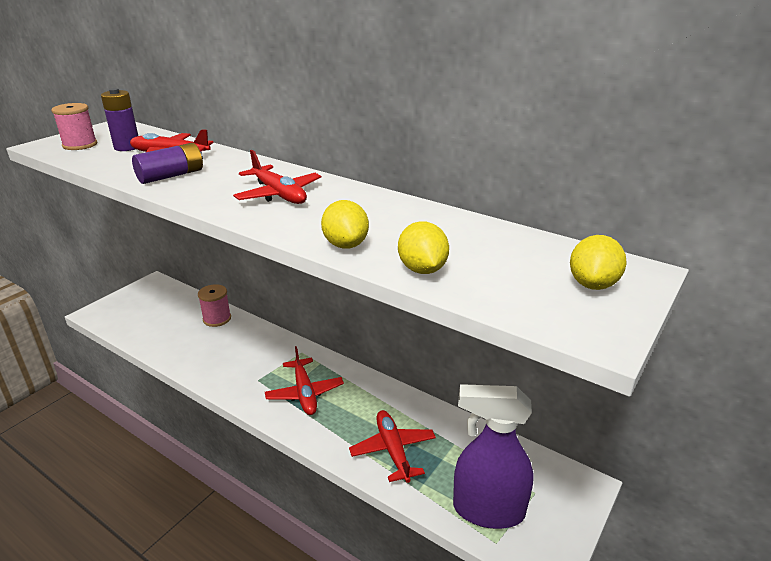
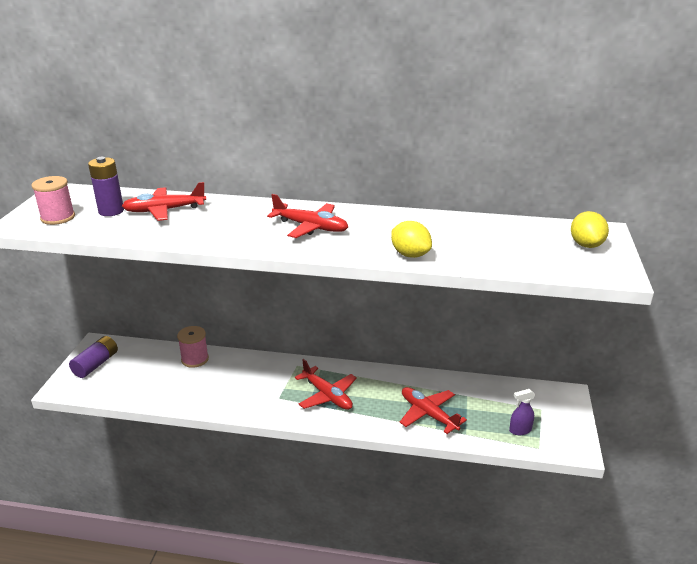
camera: 25 degrees left, 0 degrees up
(171, 176) = (196, 230): purple battery -> purple battery (96, 364)
(422, 269) = (480, 260): yellow lemon -> none
(488, 510) = (520, 430): purple spray bottle -> purple spray bottle, size x0.43

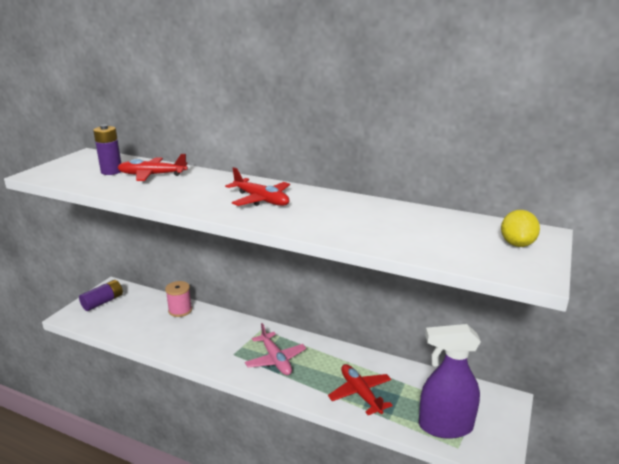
camera: 15 degrees right, 5 degrees down
(58, 217) = (69, 172): pink spool -> none
(327, 395) = (275, 360): red plane -> pink plane
(410, 255) = (334, 232): yellow lemon -> none
(520, 430) = (445, 426): purple spray bottle -> purple spray bottle, size x2.32

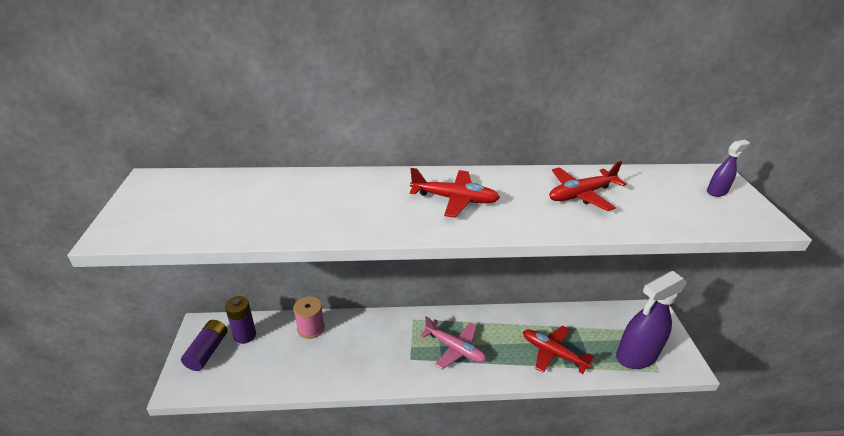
camera: 30 degrees left, 10 degrees up
(111, 171) = (224, 201): purple battery -> purple battery (245, 335)
(152, 175) = (286, 194): red plane -> red plane (581, 194)
(517, 244) = (716, 192): yellow lemon -> purple spray bottle

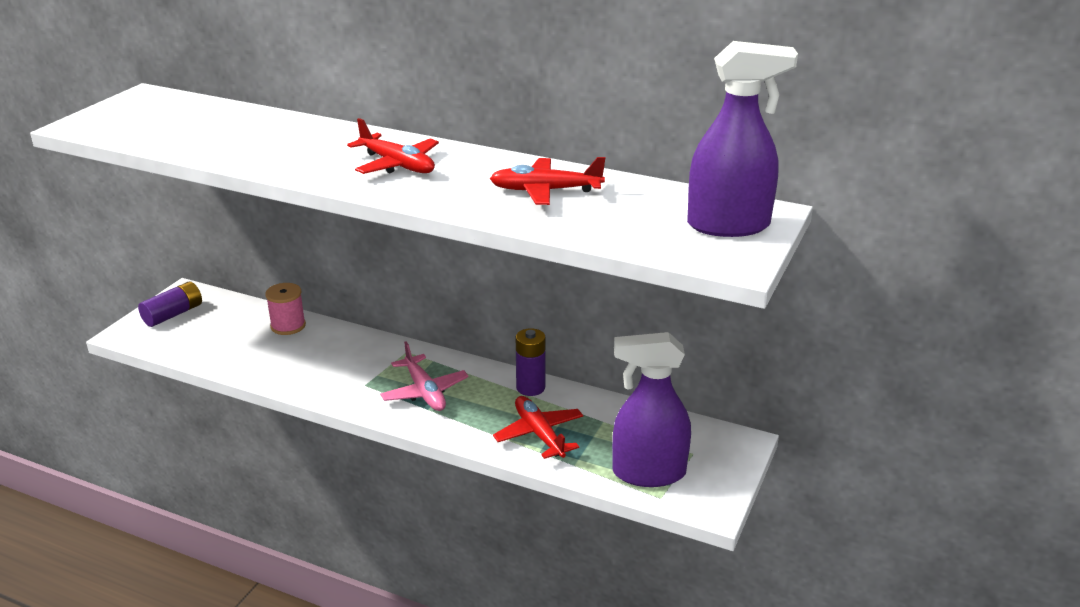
camera: 30 degrees right, 5 degrees down
(245, 335) = (218, 312): purple battery -> purple battery (530, 387)
(716, 192) = (729, 225): purple spray bottle -> purple spray bottle, size x2.32

